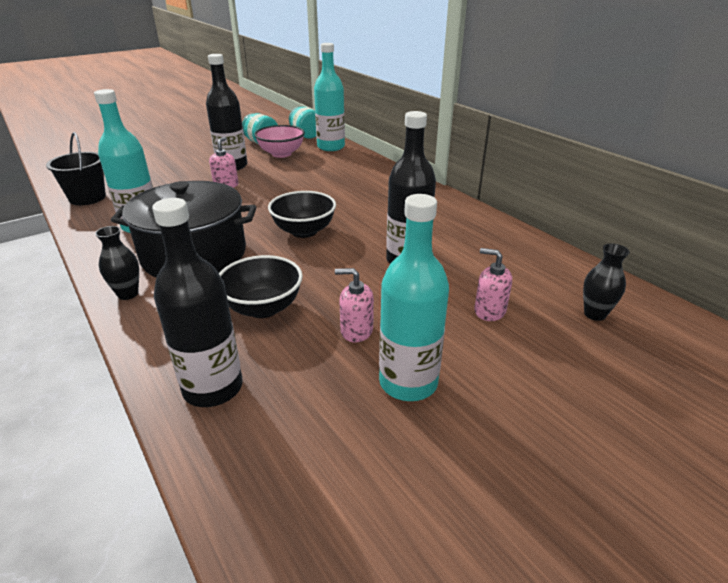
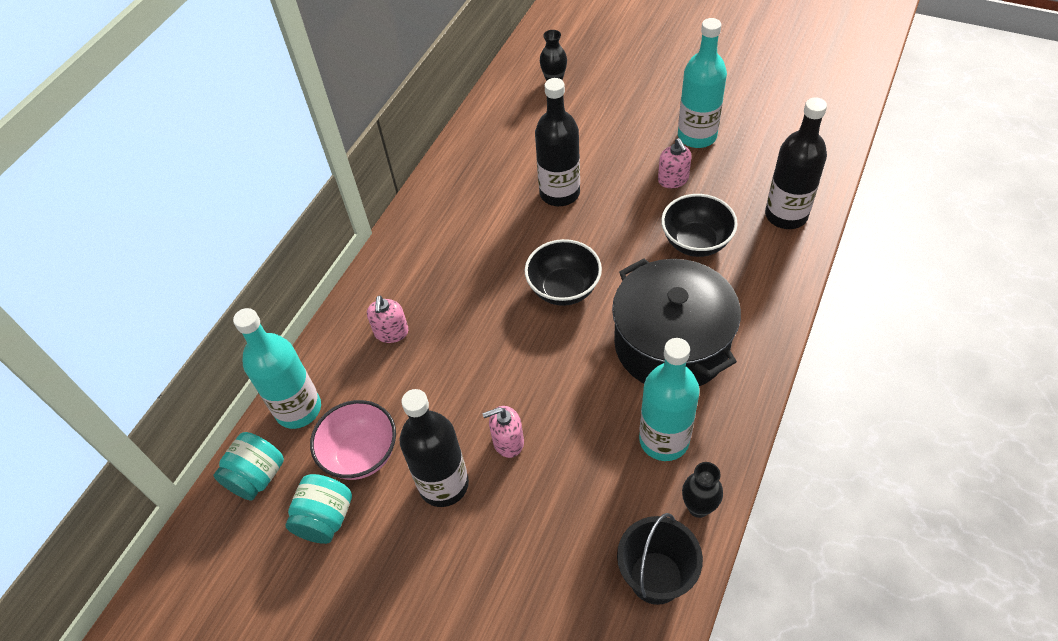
camera: 115 degrees left, 20 degrees up
(128, 294) = (761, 341): black vase -> black vase (698, 507)
(489, 311) = (592, 127): pink soap dispenser -> pink soap dispenser (391, 332)

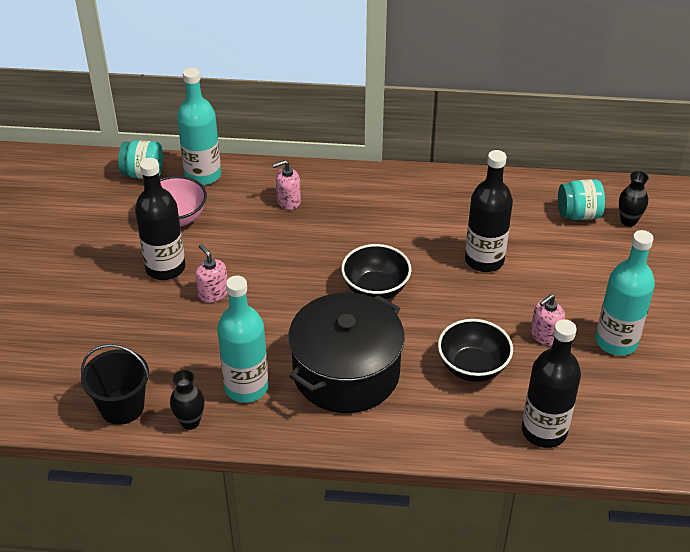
camera: 65 degrees right, 10 degrees down
(325, 519) = (121, 216): turquoise jar -> turquoise jar (578, 214)

